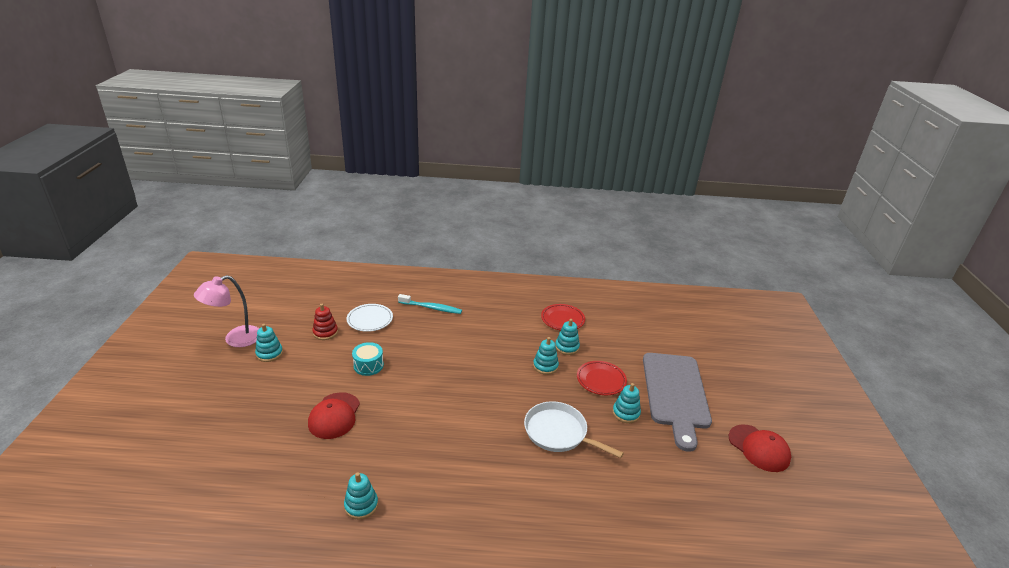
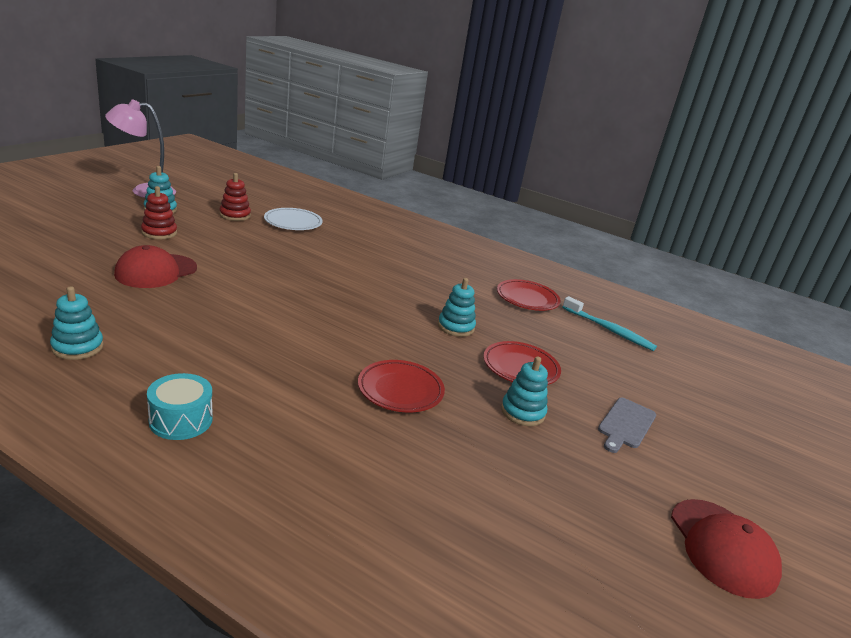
camera: 25 degrees right, 5 degrees down
(295, 378) = (159, 233): none -> red stacking toy
(368, 365) = (245, 251): turquoise drum -> turquoise drum (181, 420)
(431, 308) = (372, 237): turquoise toothbrush -> turquoise toothbrush (609, 330)
(558, 432) = (400, 390): white pan -> red plate
(567, 347) = (505, 322): turquoise stacking toy -> none
(675, 393) = (626, 424): grey cutting board -> grey cutting board, size x0.43

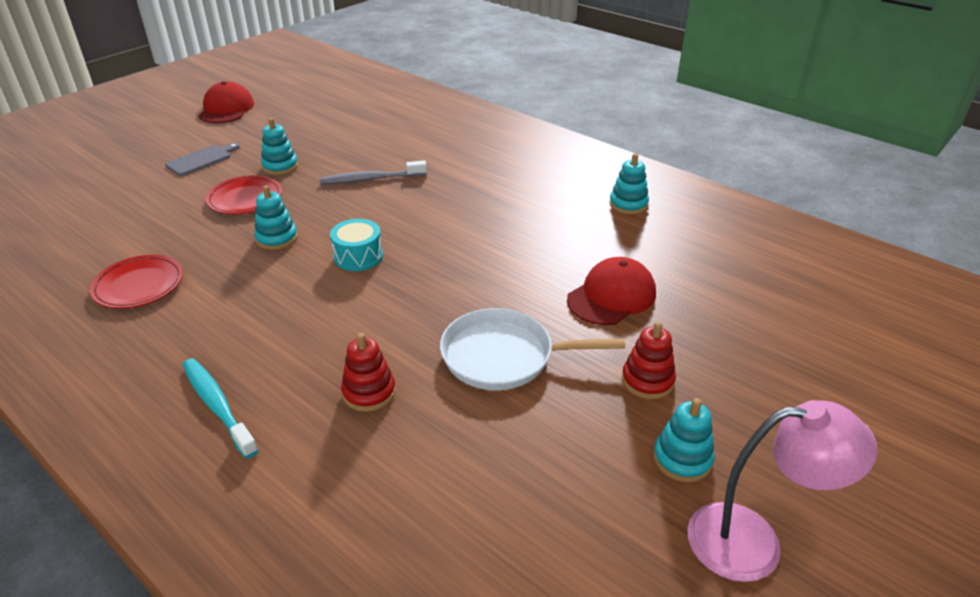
camera: 165 degrees left, 10 degrees up
(181, 420) = (531, 160): turquoise drum -> turquoise drum (358, 256)
(235, 215) = (546, 460): red stacking toy -> red stacking toy (369, 392)
(252, 248) = (503, 356): none -> white pan
(293, 222) = (436, 449): white plate -> none
(400, 390) = (371, 179): red plate -> grey toothbrush
(609, 330) = (84, 243): turquoise toothbrush -> turquoise toothbrush (217, 406)

